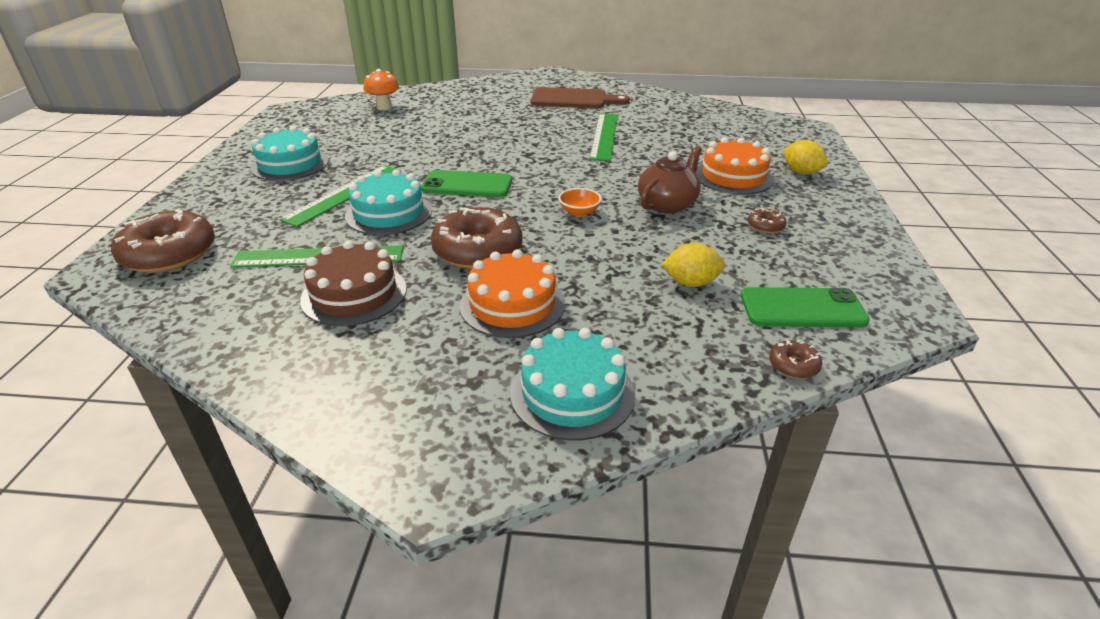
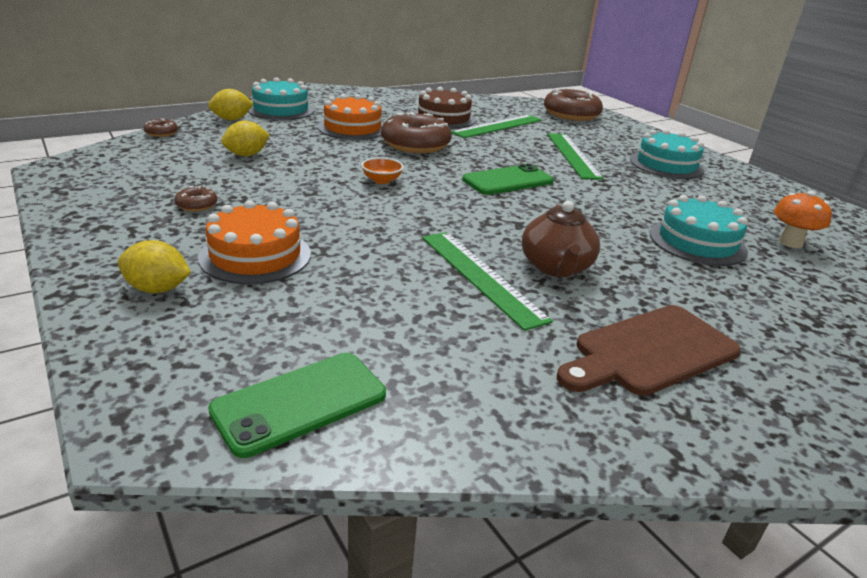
camera: 140 degrees right, 5 degrees down
(389, 213) = (515, 151): turquoise cake -> turquoise cake (697, 242)
(667, 204) = (309, 204): brown teapot -> brown teapot (556, 267)
(673, 380) = (232, 119): none -> yellow lemon
(802, 308) = (155, 156): green phone -> green phone (300, 403)

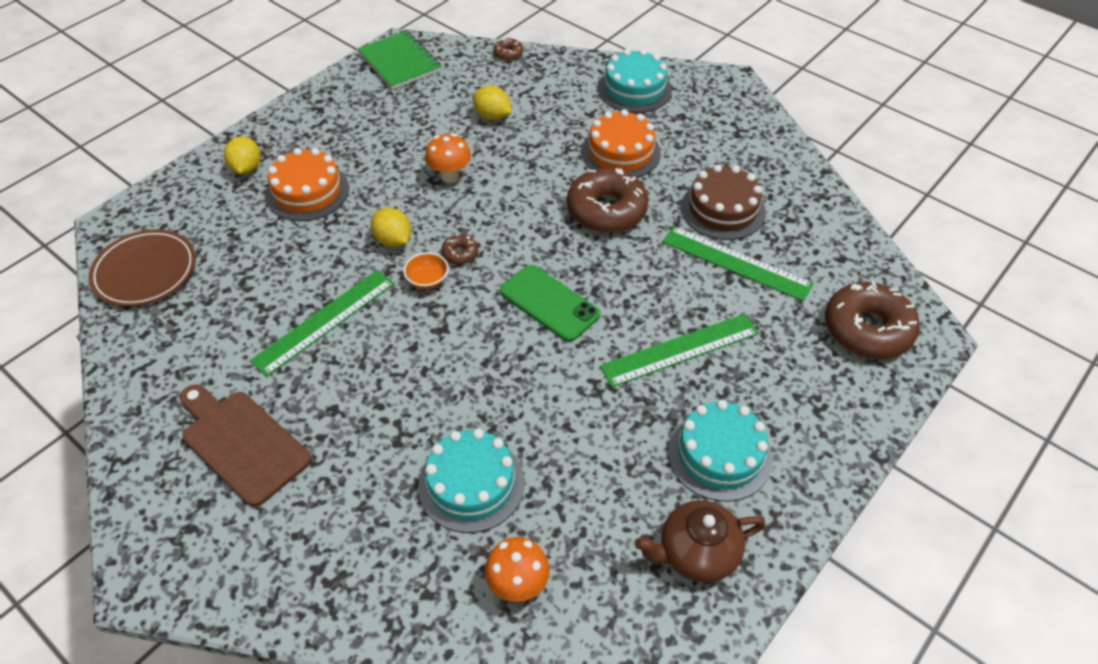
camera: 75 degrees right, 20 degrees up
(89, 173) = (400, 62): none -> green notebook
(197, 205) = (374, 133): brown donut -> brown donut (460, 253)
(232, 119) = (576, 73): yellow lemon -> yellow lemon (393, 240)
(300, 403) = (145, 271): green phone -> brown plate
(312, 185) = (450, 176): none -> orange mushroom
(382, 180) = (488, 213): orange bowl -> orange bowl (427, 280)
(556, 267) = (361, 368): brown teapot -> brown teapot (696, 553)

